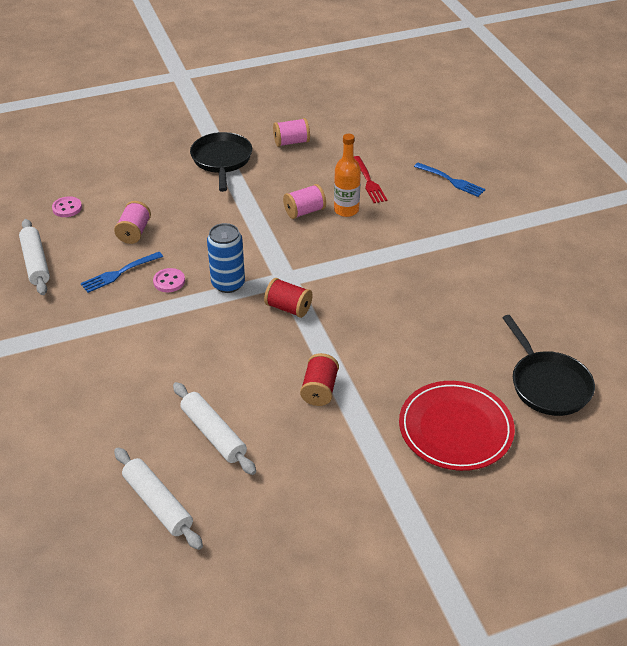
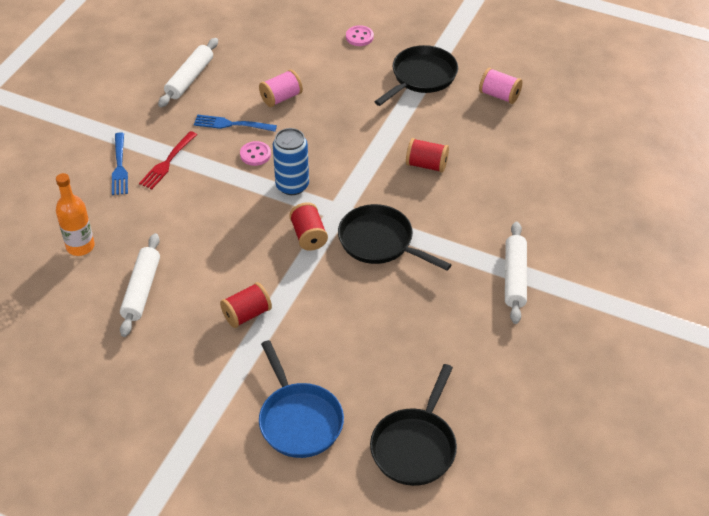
camera: 45 degrees right, 5 degrees up
(67, 208) = (261, 47): pink button -> pink button (359, 37)
(158, 503) = (53, 309): white rolling pin -> white rolling pin (514, 277)
(304, 211) = (426, 165): pink spool -> red spool
(343, 278) = (380, 242): none -> black pan
(346, 210) = (461, 186): orange bottle -> orange bottle (80, 246)
(368, 181) = (515, 173): red fork -> red fork (167, 162)
(450, 180) = (589, 220): blue fork -> blue fork (119, 166)
(455, 428) = (299, 420): red plate -> blue pan

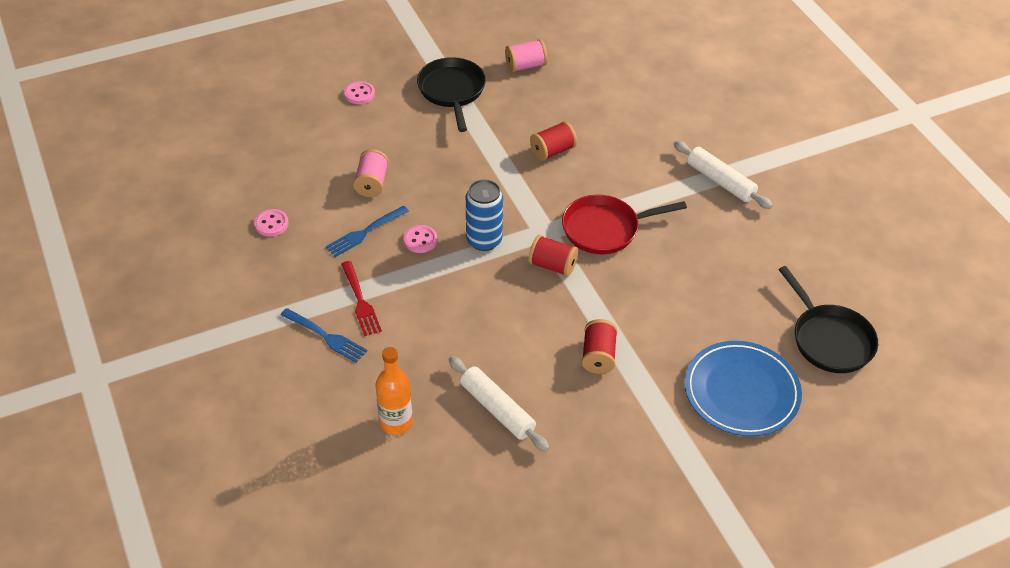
camera: 50 degrees left, 0 degrees up
(189, 78) = (271, 224): white rolling pin -> pink button
(299, 420) = (741, 391): blue pan -> blue plate
(380, 242) = (605, 229): black pan -> red pan

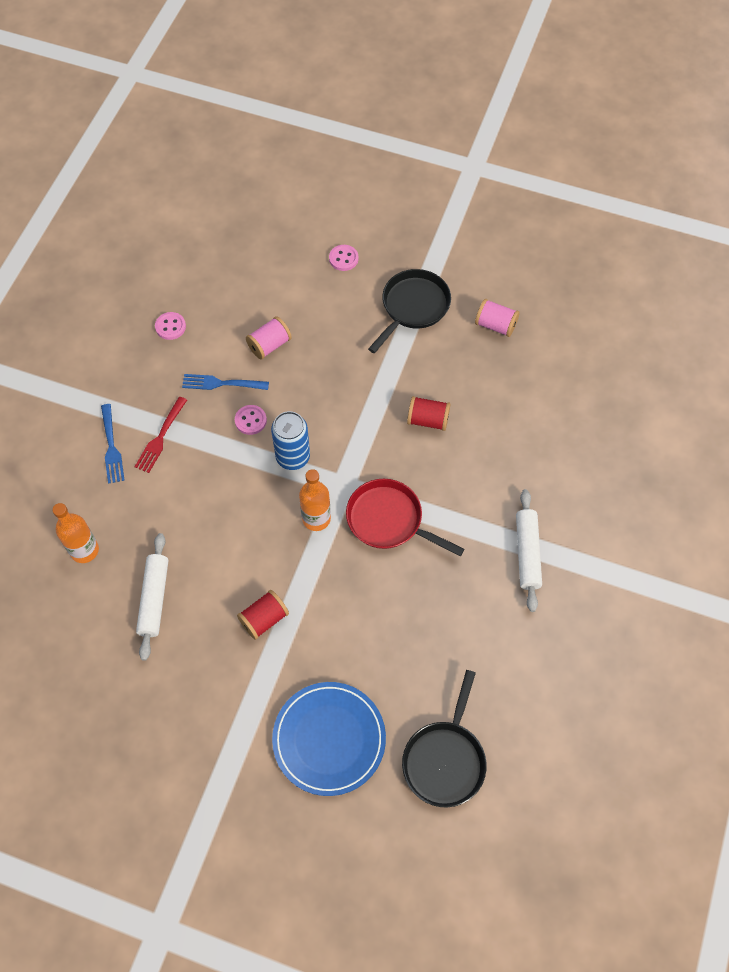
camera: 45 degrees right, 15 degrees up
(552, 265) = (316, 518): red spool -> orange bottle

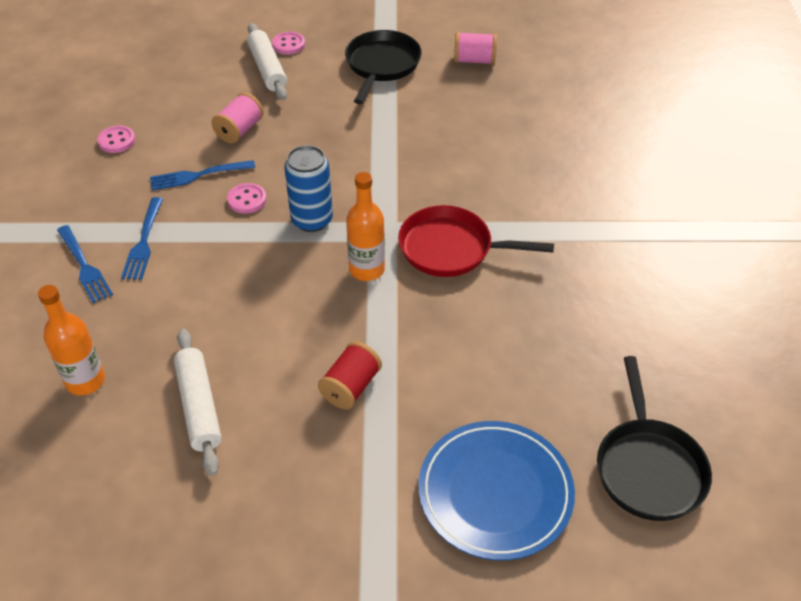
camera: 20 degrees left, 15 degrees down
(161, 437) = (143, 241): red fork -> blue fork
(428, 420) = (447, 151): red spool -> none
(527, 553) = (619, 237): white rolling pin -> white rolling pin (267, 69)

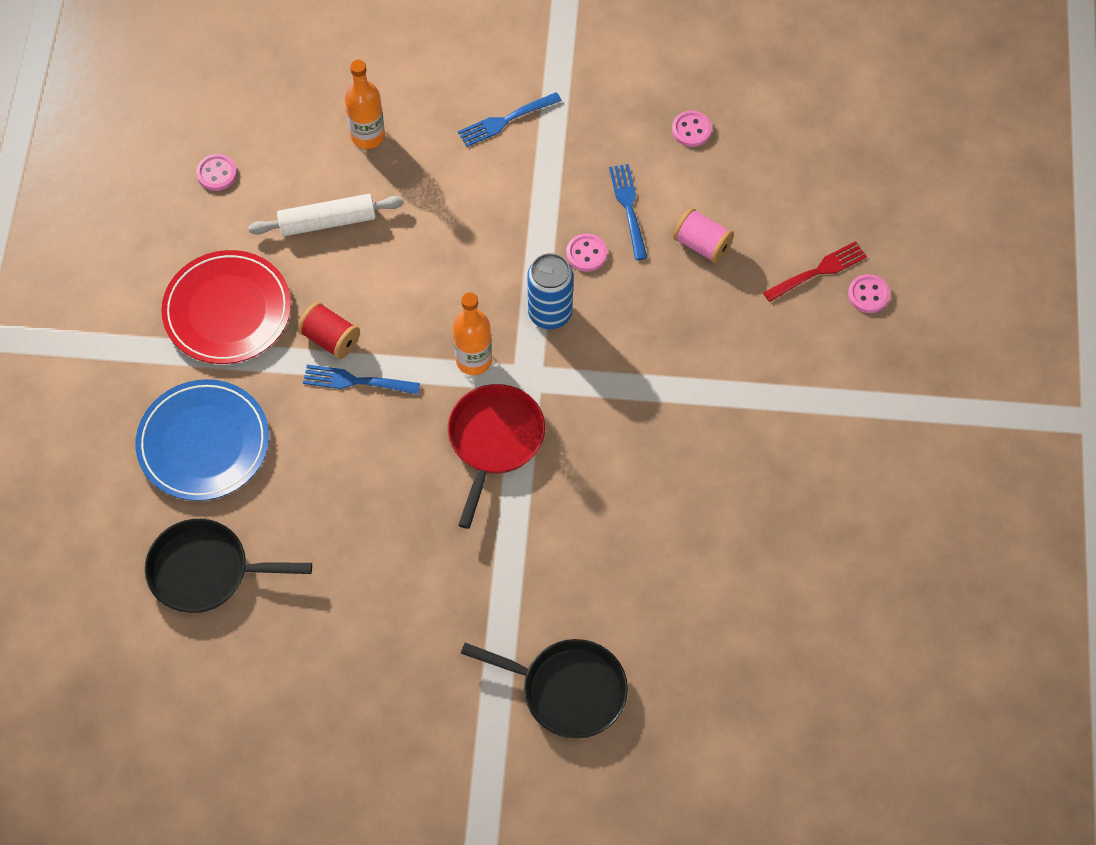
camera: 95 degrees right, 15 degrees up
(119, 532) = (217, 173): none -> pink button
(143, 241) = (534, 166): blue fork -> blue fork (357, 381)
(267, 69) = (817, 272): white rolling pin -> red fork
(319, 492) = (227, 310): none -> red plate
(381, 65) = (820, 396): black pan -> black pan (567, 690)
(474, 60) = (828, 505): pink spool -> none

